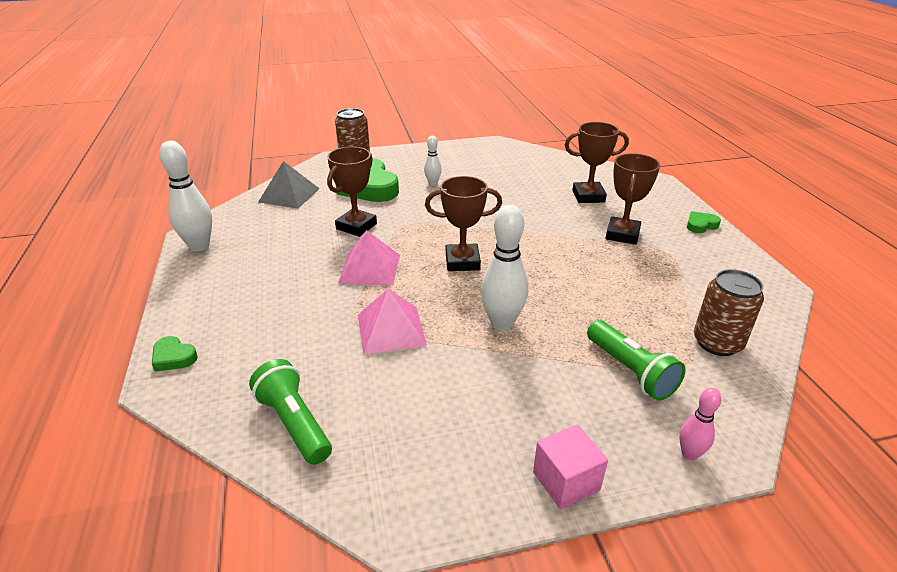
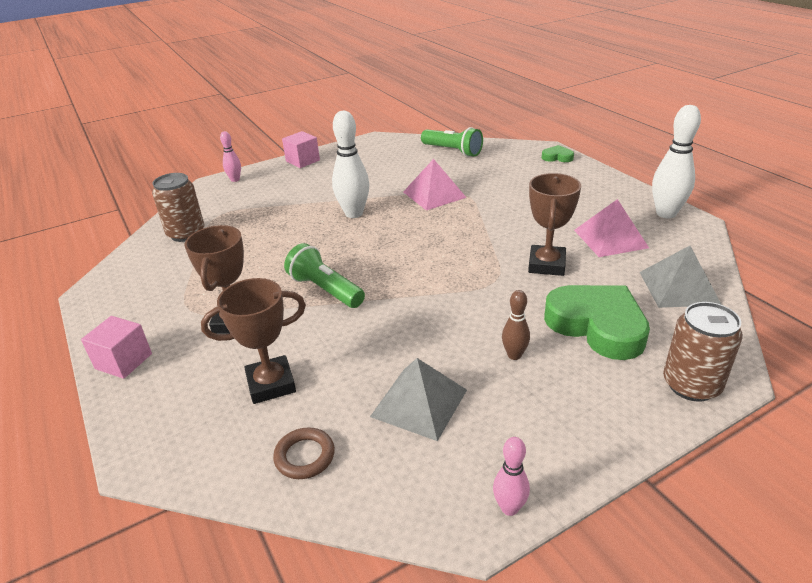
camera: 165 degrees right, 0 degrees up
(370, 268) = (489, 228): pink pyramid -> pink pyramid (610, 238)
(433, 183) = (514, 355): white bowling pin -> brown bowling pin
(462, 262) = (408, 252): brown trophy -> none
(478, 144) = (509, 508): none -> pink bowling pin
(500, 175) = (419, 403): none -> grey pyramid
(567, 168) = (304, 456): none -> brown ring
(630, 371) = (259, 206): green flashlight -> green flashlight (325, 290)
(701, 225) = (123, 361): green heart -> pink cube

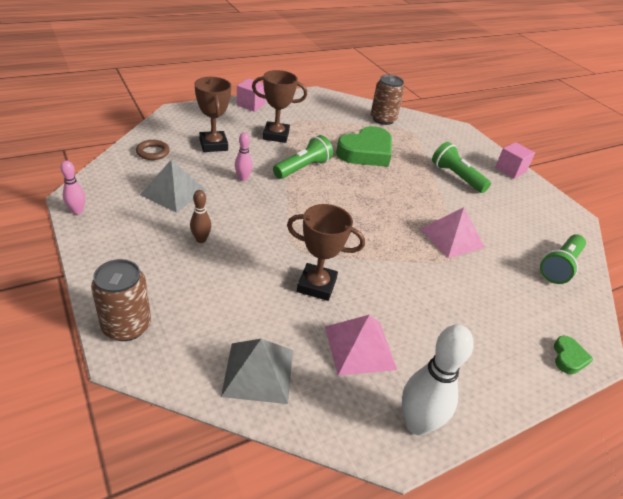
camera: 85 degrees right, 5 degrees up
(235, 179) = (467, 138): pink bowling pin -> pink bowling pin (243, 178)
(323, 189) = (456, 177): none -> green flashlight
(354, 213) = (412, 189): white bowling pin -> none
(597, 325) = (219, 293): green heart -> green heart (366, 152)

